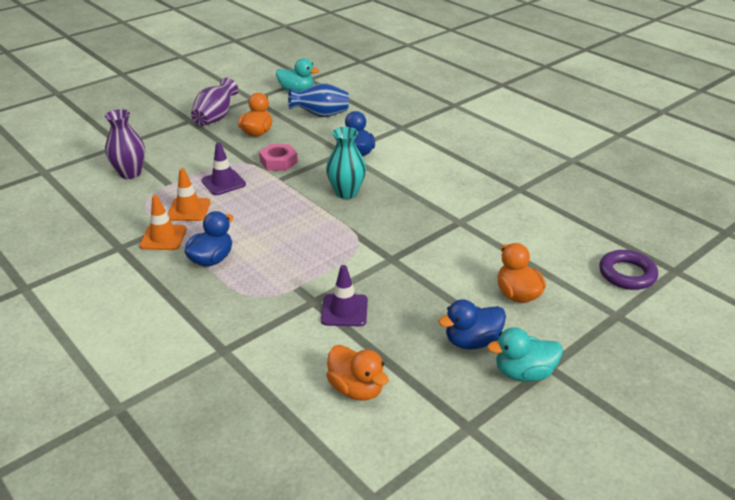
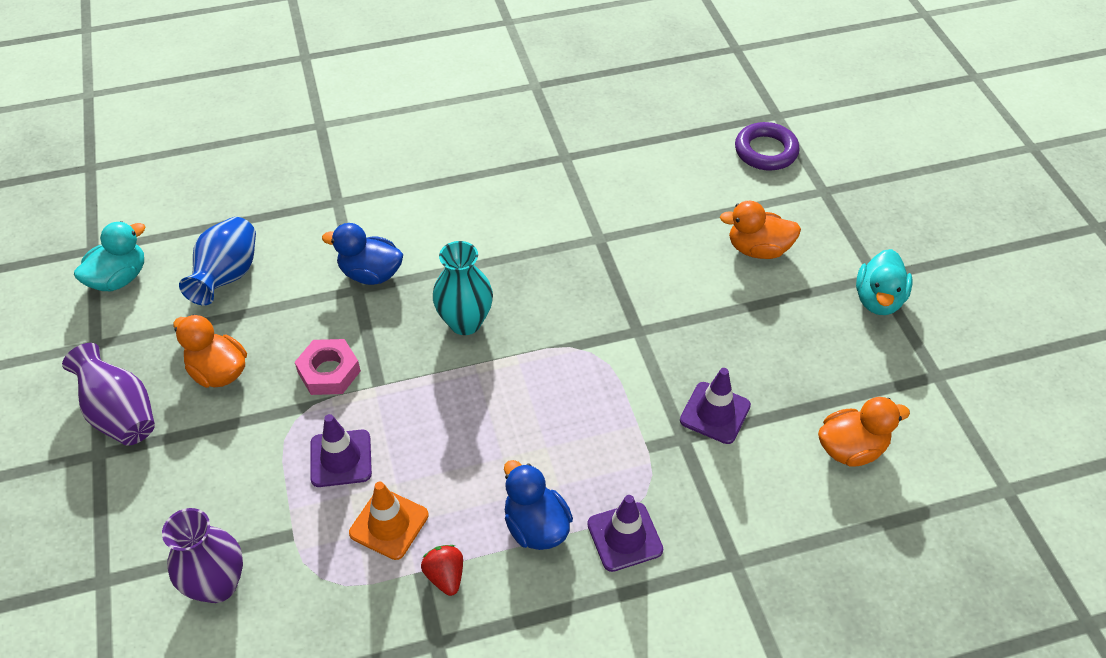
camera: 65 degrees left, 15 degrees up
(163, 237) = (445, 576): orange traffic cone -> red strawberry
(221, 296) = (624, 537): none -> purple traffic cone
(472, 341) = (816, 319): blue duck -> none

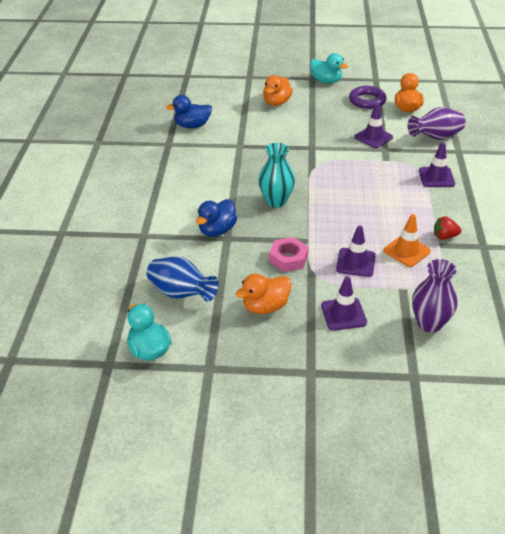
camera: 70 degrees left, 10 degrees down
(121, 414) = (281, 358): purple vase -> purple vase (435, 137)
(219, 467) = (343, 314): none -> purple traffic cone
(536, 526) = (422, 202): blue duck -> blue duck (192, 126)
(766, 151) = (210, 85): purple ring -> purple ring (367, 100)

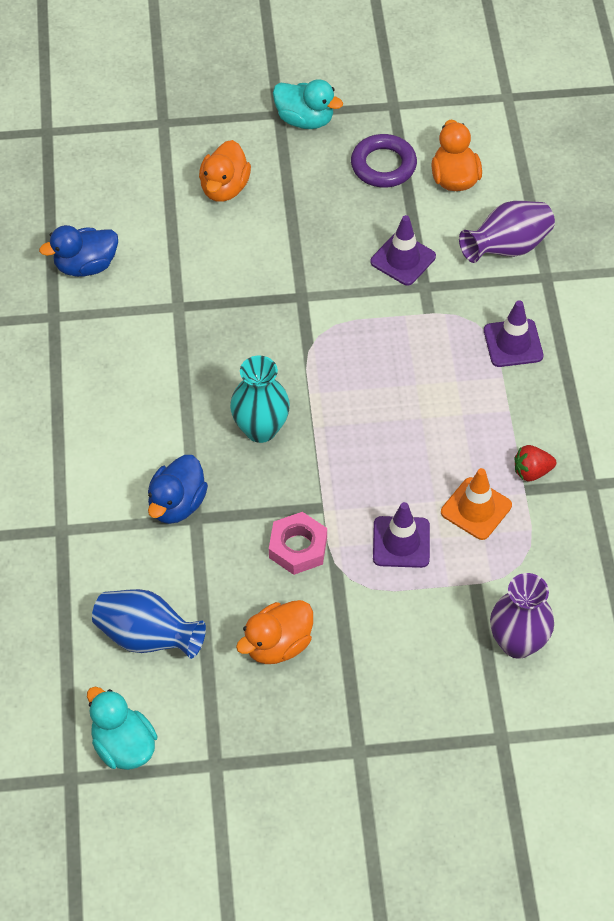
camera: 10 degrees left, 15 degrees up
(343, 314) = (393, 643): purple traffic cone -> none

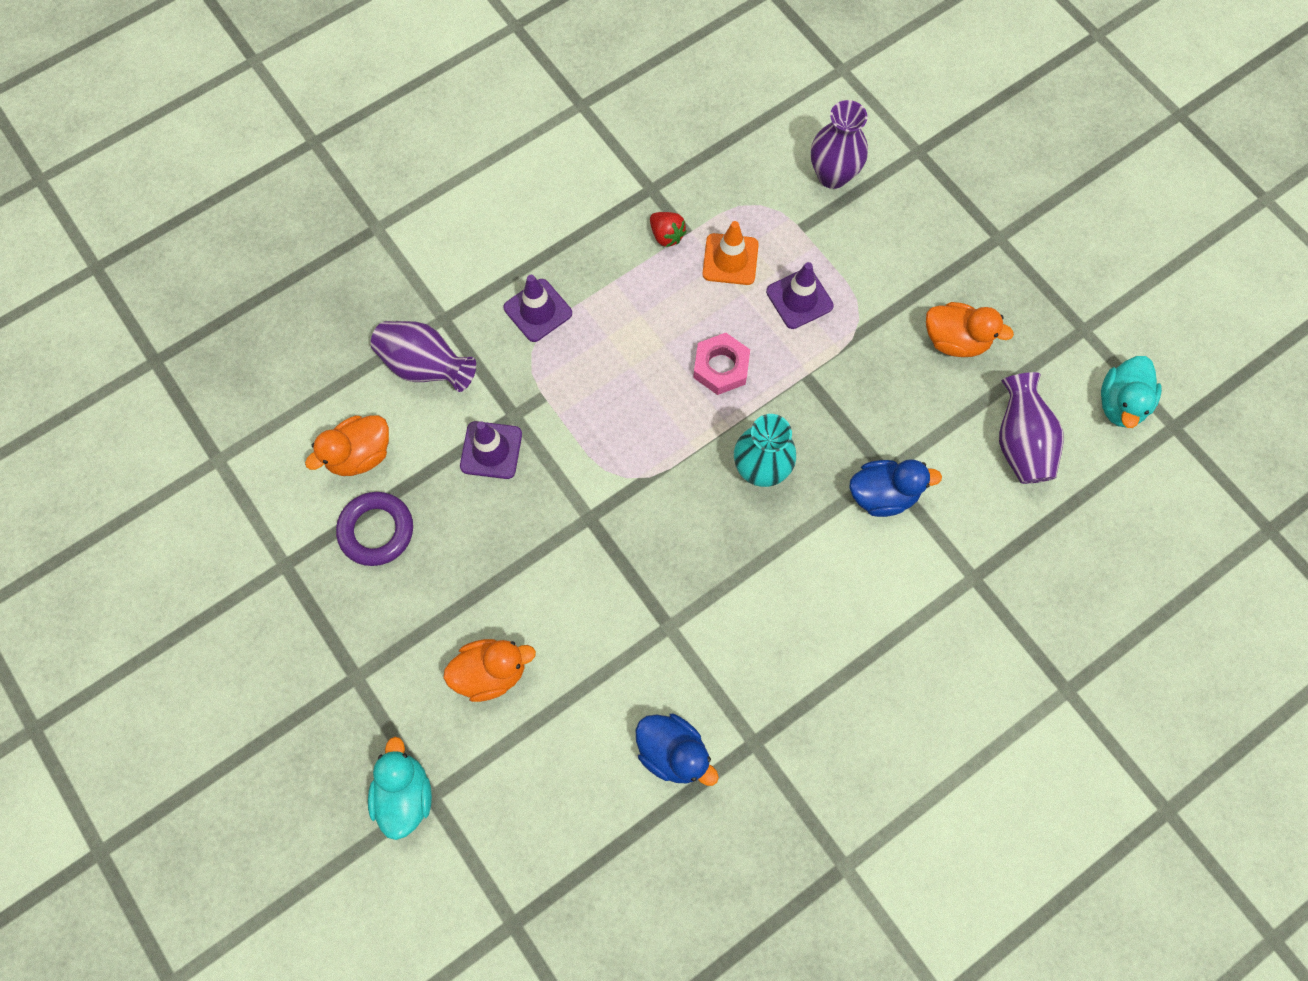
camera: 120 degrees left, 15 degrees up
(147, 637) = (1020, 442): blue vase -> purple vase
(298, 547) = (857, 374): pink nut -> pink nut (721, 367)
(305, 120) = (351, 644): turquoise duck -> turquoise duck (405, 794)

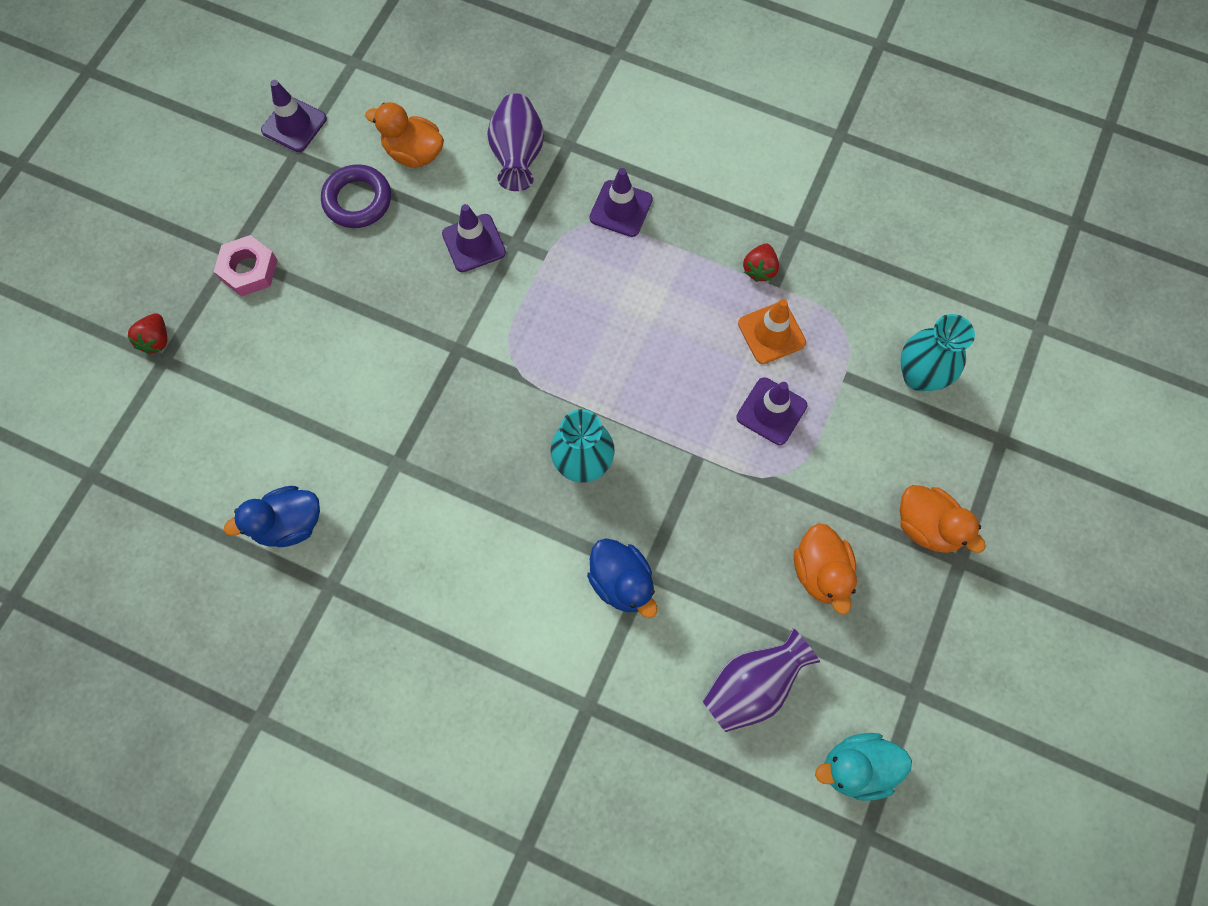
camera: 60 degrees right, 0 degrees up
(250, 549) = (294, 124): none -> purple traffic cone
(405, 794) = (156, 340): turquoise duck -> red strawberry
(491, 672) = (285, 347): orange duck -> orange duck (927, 526)
(673, 752) = (289, 524): blue duck -> blue duck turned 60 degrees clockwise
(721, 367) = (661, 380): pink nut -> pink nut (248, 270)
(832, 175) = (919, 376): purple vase -> turquoise vase

